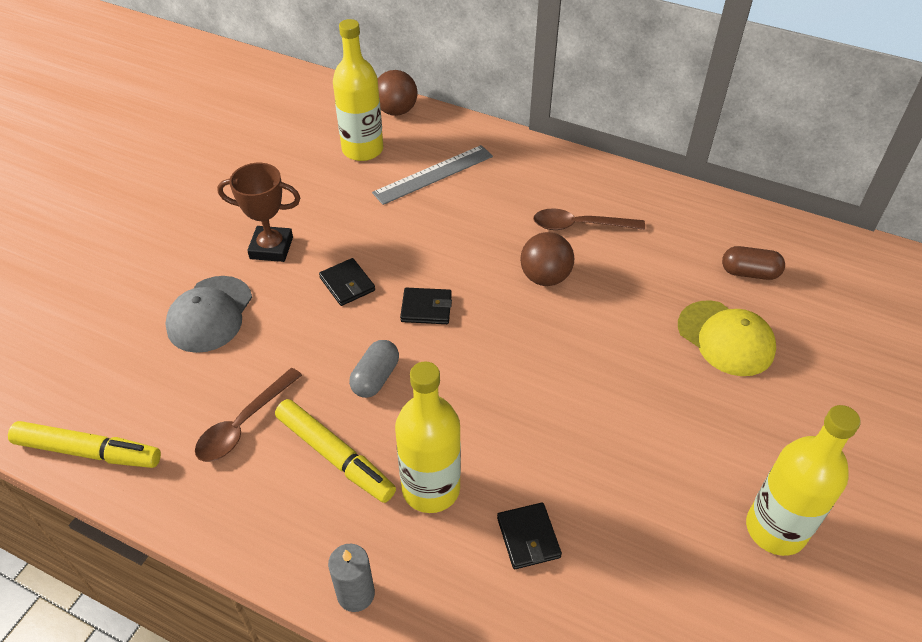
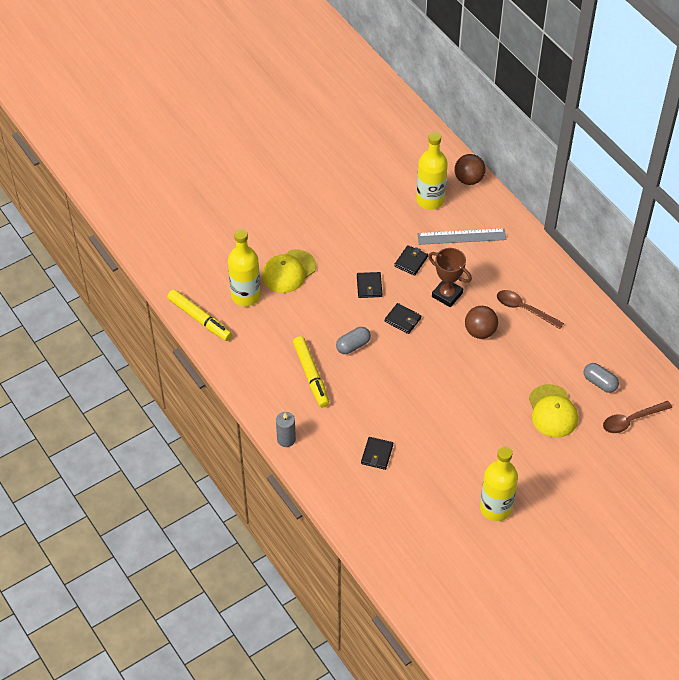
camera: 30 degrees right, 5 degrees up
(210, 314) = (289, 271): grey cap -> yellow cap
(244, 424) = (277, 339): brown spoon -> brown spoon (631, 420)
(271, 248) = (341, 245): brown trophy -> brown trophy (447, 295)
(386, 229) = (411, 261): none -> black wallet
(431, 488) = (346, 411): yellow bottle -> yellow bottle (245, 296)
(749, 273) = (599, 383): brown capsule -> grey capsule

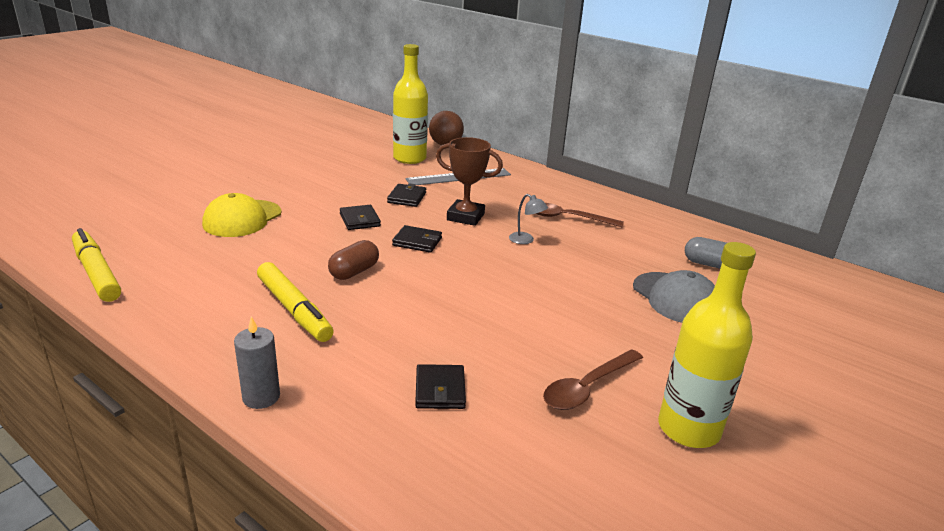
camera: 20 degrees left, 25 degrees down
(199, 318) = (96, 273): yellow marker -> yellow marker turned 150 degrees counterclockwise
(245, 296) = (177, 244): yellow bottle -> none
(353, 345) = (354, 272): grey capsule -> brown capsule
(480, 331) = (526, 240): brown ball -> grey lamp
(552, 411) = (676, 298): yellow cap -> grey cap
(631, 420) = (782, 292): brown spoon -> brown spoon (587, 387)

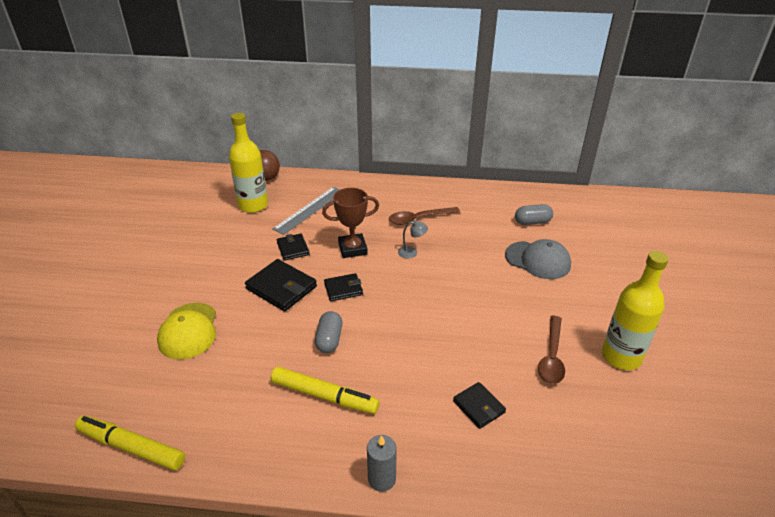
camera: 30 degrees left, 10 degrees up
(354, 272) = (329, 339): brown capsule -> grey capsule
(360, 220) = (281, 288): black wallet -> black wallet, size x1.64

